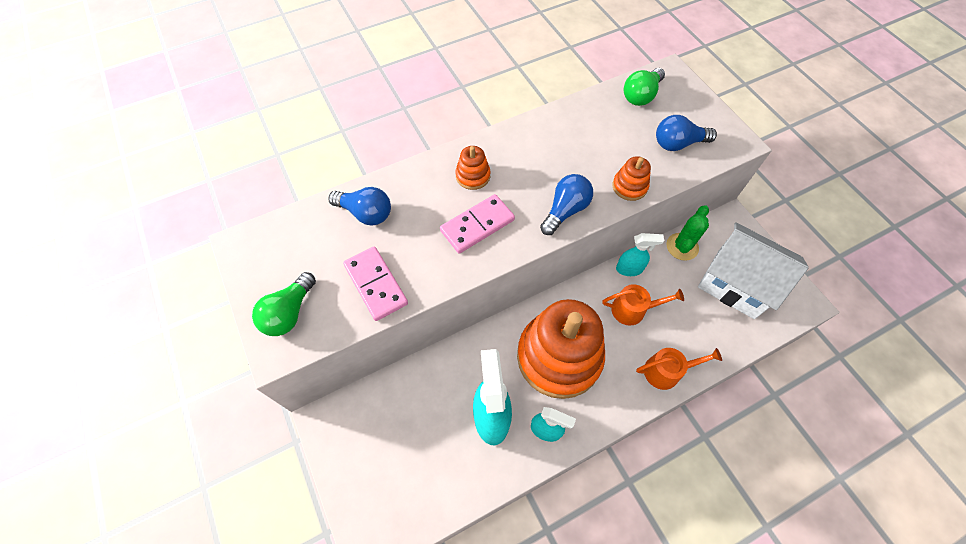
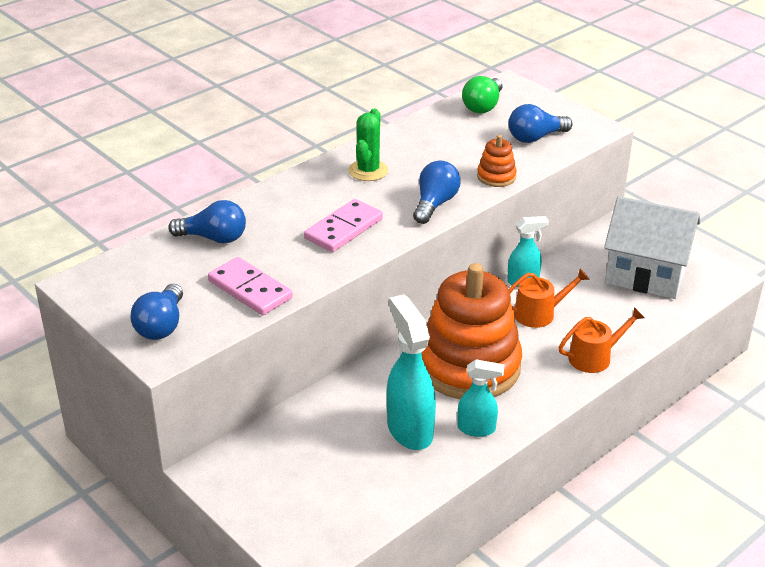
camera: 15 degrees left, 25 degrees down
(289, 313) = (161, 326): green light bulb -> blue light bulb
(473, 176) = (323, 192): orange stacking toy -> none
(682, 247) = (576, 253): green cactus -> green cactus (368, 171)

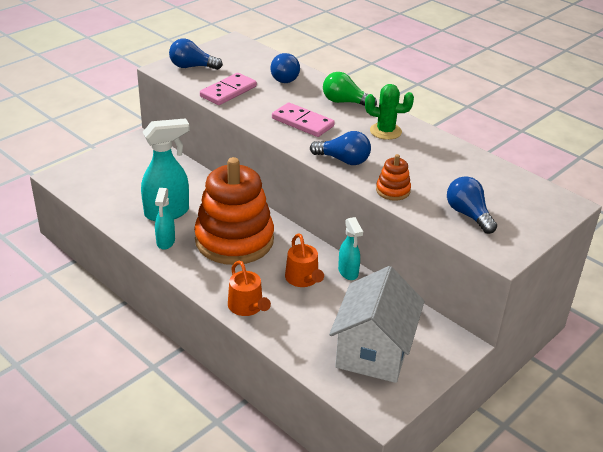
camera: 85 degrees right, 0 degrees up
(483, 106) = (516, 187): green light bulb -> green light bulb (345, 102)

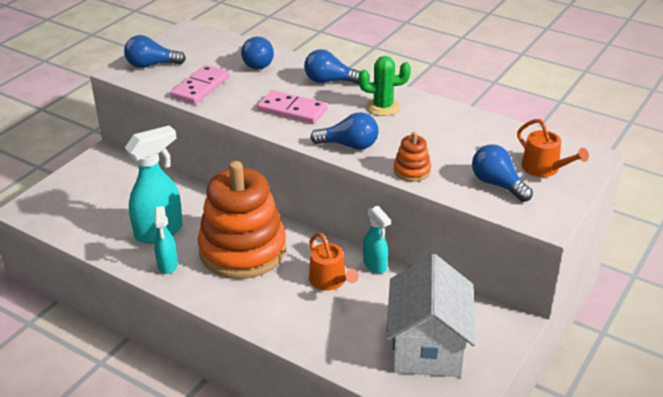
camera: 10 degrees left, 0 degrees up
(247, 307) = (279, 322): orange watering can -> orange watering can (544, 168)
(345, 102) = (330, 81): green light bulb -> blue light bulb

